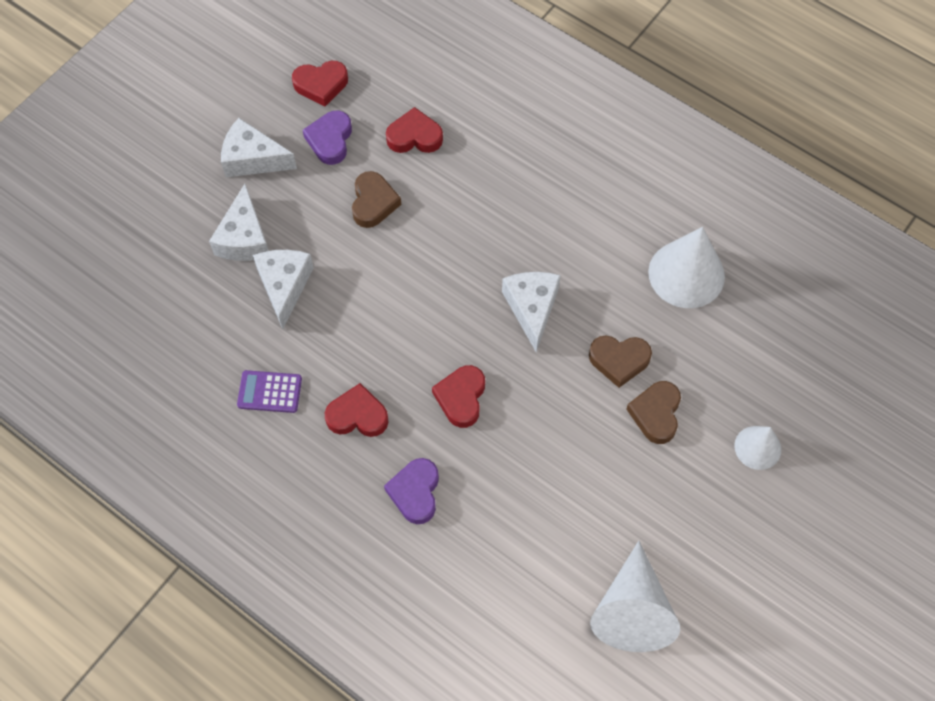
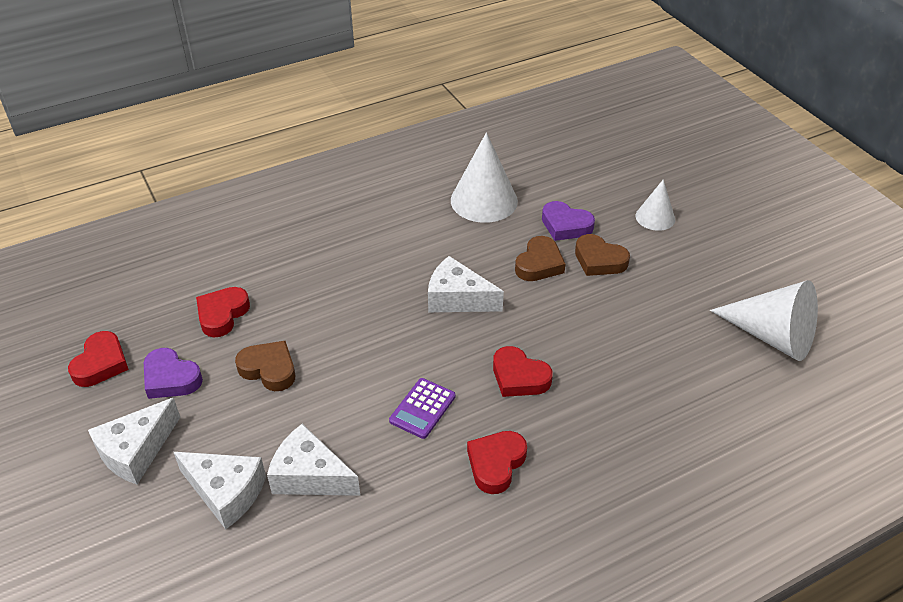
camera: 65 degrees left, 20 degrees down
(270, 392) = (427, 533): purple calculator -> purple calculator (422, 408)
(415, 492) = (601, 446): purple heart -> purple heart (565, 225)

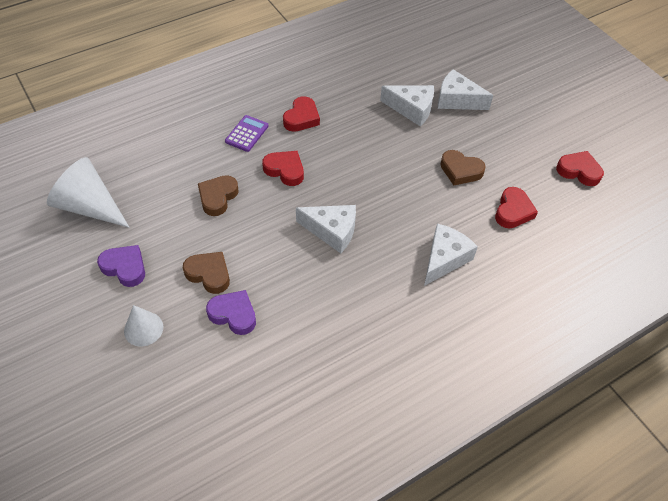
camera: 175 degrees right, 10 degrees up
(101, 363) = (579, 171): red heart -> red heart turned 105 degrees clockwise
(136, 451) = (521, 119): white cheese -> white cheese (444, 259)
(171, 378) = (525, 162): purple heart -> purple heart (125, 267)
(422, 408) = (350, 148): purple calculator -> purple calculator (247, 134)
(484, 200) = (312, 345): white cone -> none
(539, 264) = (262, 268): brown heart -> brown heart (218, 197)

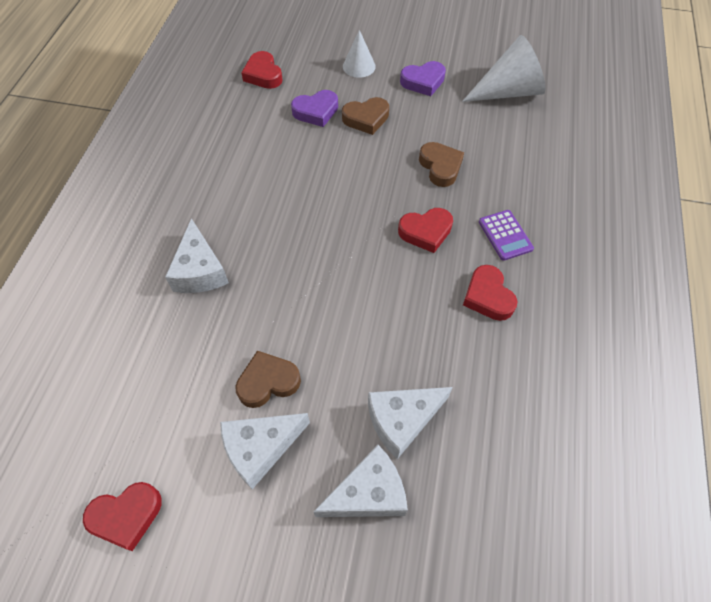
camera: 135 degrees right, 5 degrees up
(332, 231) = (320, 215): white cheese -> white cheese (260, 448)
(513, 211) = (171, 379): red heart -> red heart (263, 74)

